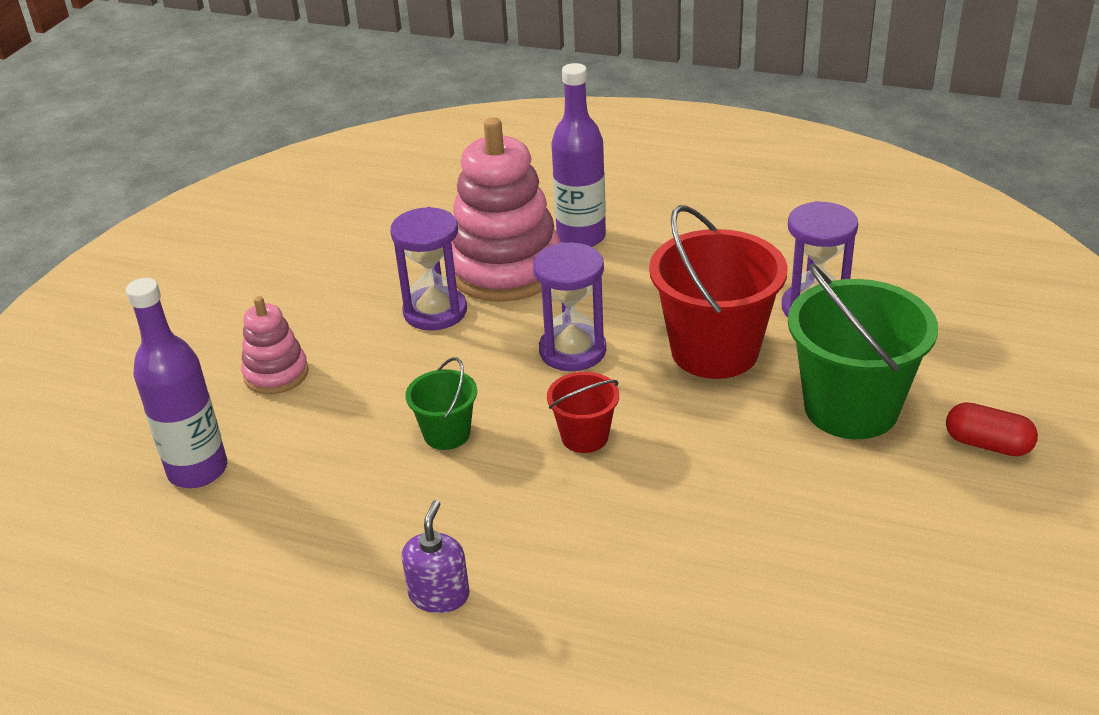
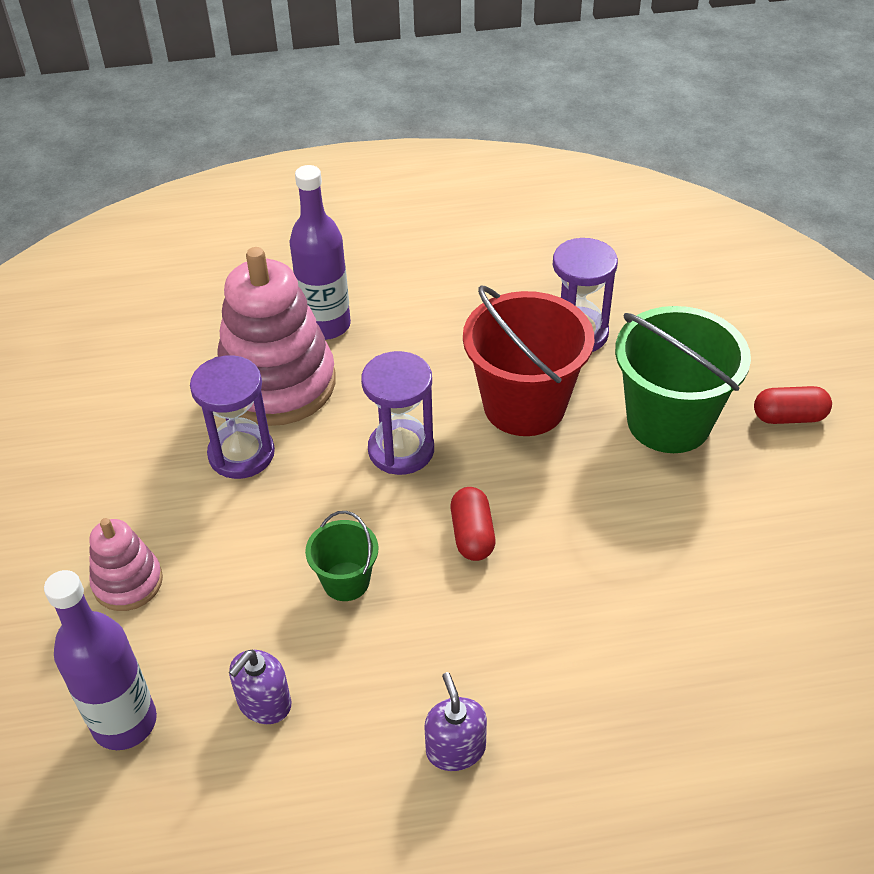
camera: 30 degrees left, 10 degrees up
(311, 498) = (264, 703): none -> purple soap dispenser
(584, 437) = (472, 535): red bucket -> red capsule

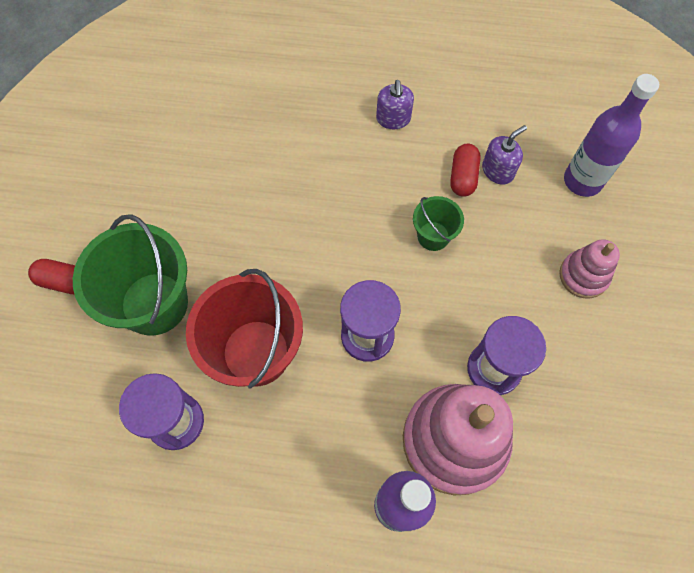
camera: 165 degrees left, 20 degrees up
(472, 535) = (338, 247): red capsule -> red capsule (463, 177)

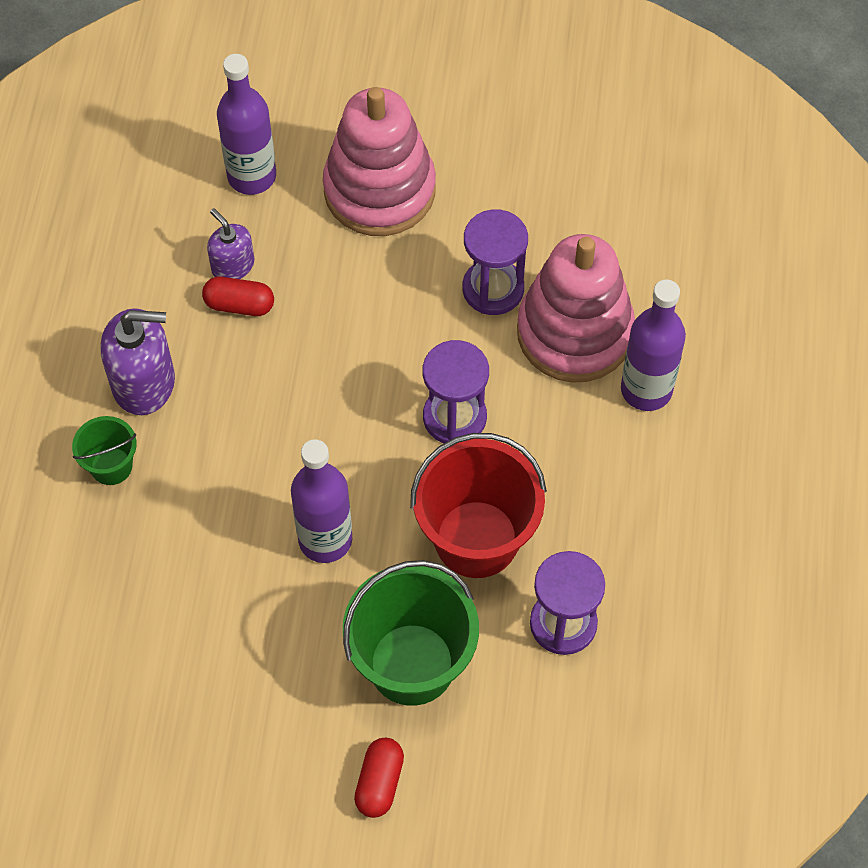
camera: 90 degrees left, 5 degrees down
(262, 241) = (325, 539): none -> purple bottle
(393, 119) = (144, 382): purple soap dispenser -> purple soap dispenser, size x1.68
(433, 236) = (323, 342): green bucket -> green bucket (111, 466)
(583, 276) = (379, 190): pink stacking toy -> pink stacking toy, size x1.94

